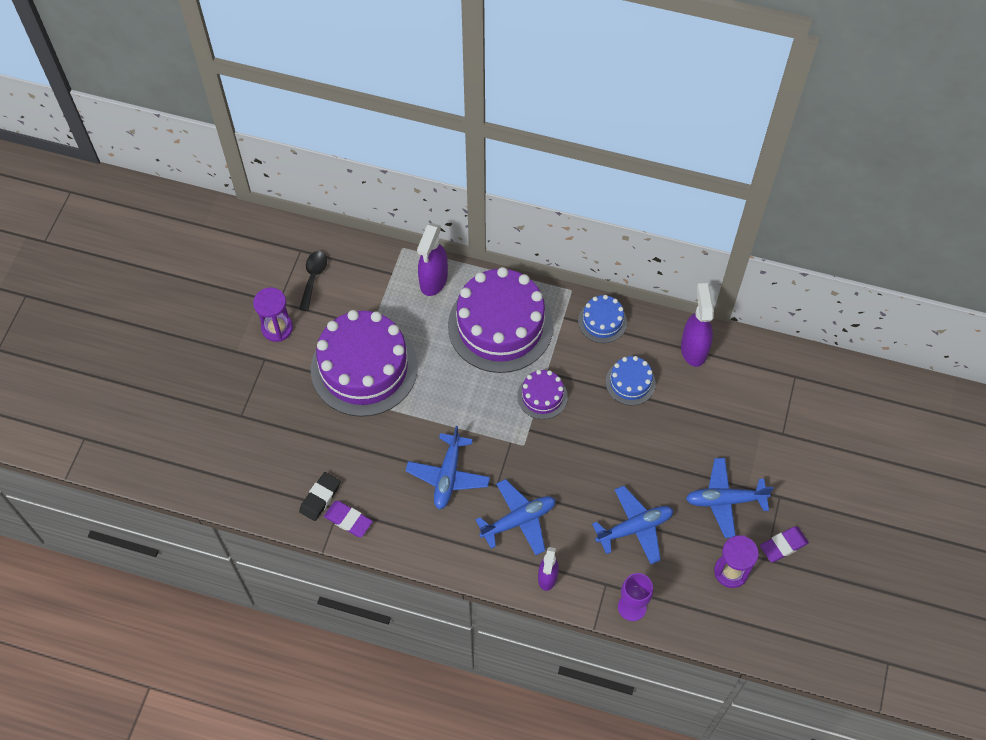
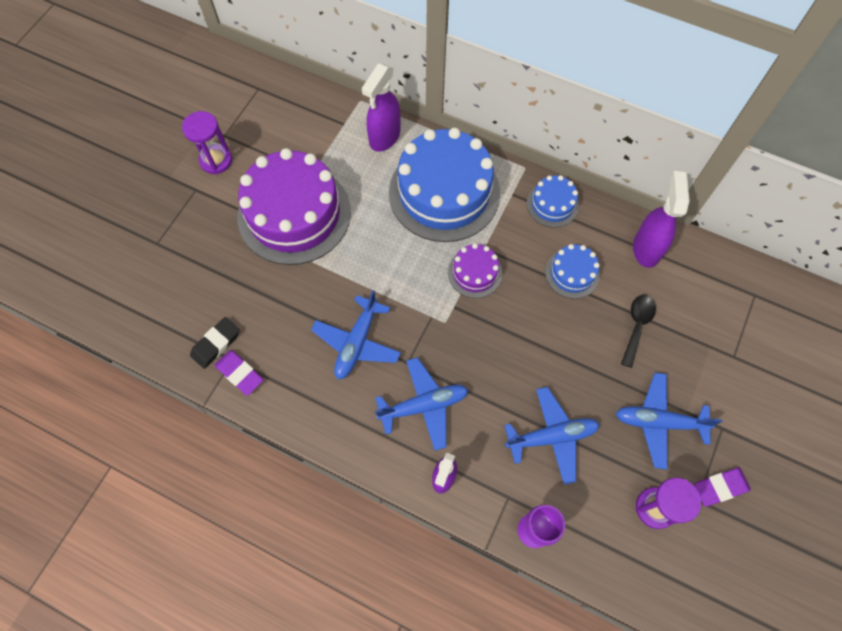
camera: 10 degrees right, 5 degrees up
(313, 277) = (264, 116): black spoon -> black spoon (637, 326)
(500, 326) = (444, 192): purple cake -> blue cake

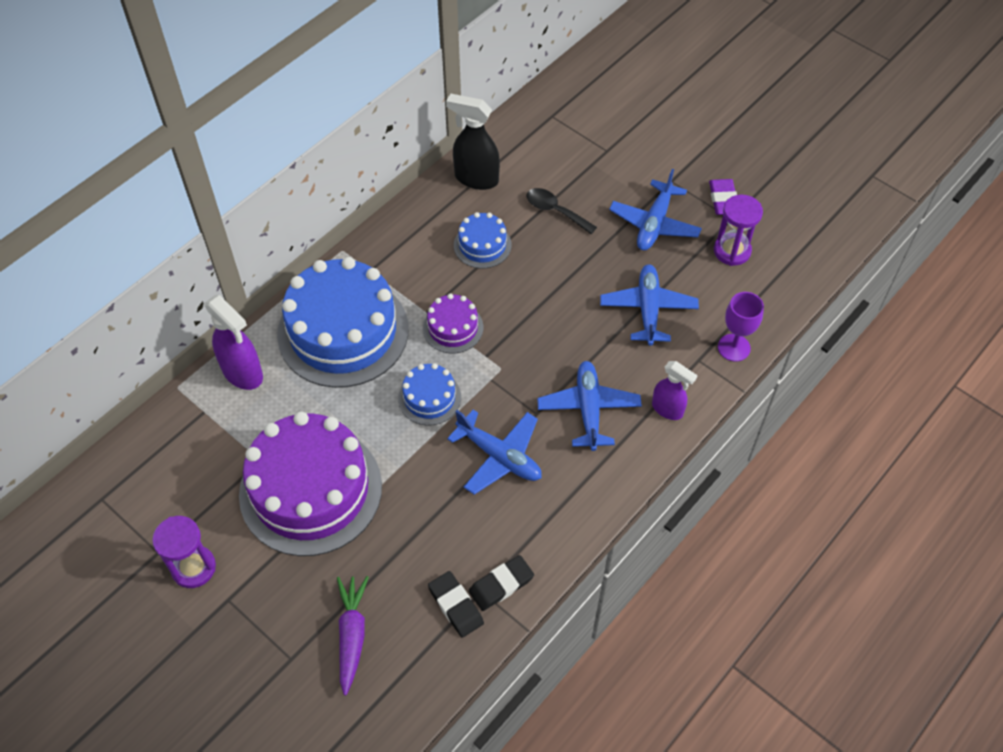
camera: 75 degrees left, 10 degrees down
(180, 278) = (352, 635): none -> purple carrot
(240, 373) = (501, 585): purple eraser -> black eraser
(552, 204) = (397, 239): blue cake -> blue cake (429, 398)
(646, 248) = (476, 178): purple spray bottle -> black spray bottle

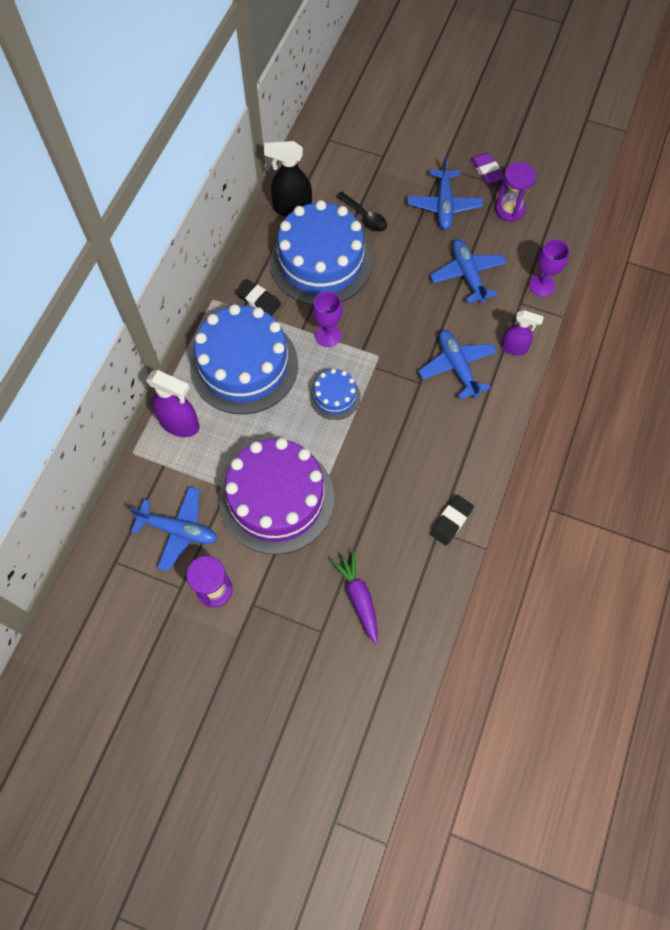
camera: 20 degrees left, 10 degrees up
(453, 328) = (328, 335): purple cake -> purple goblet
(456, 606) = (425, 548): black eraser -> black eraser (258, 300)
(482, 245) = (321, 262): blue cake -> blue cake, size x2.15
(499, 456) = (407, 425): blue plane -> blue plane (178, 530)
(555, 211) = (365, 217): black spoon -> black spoon turned 150 degrees counterclockwise

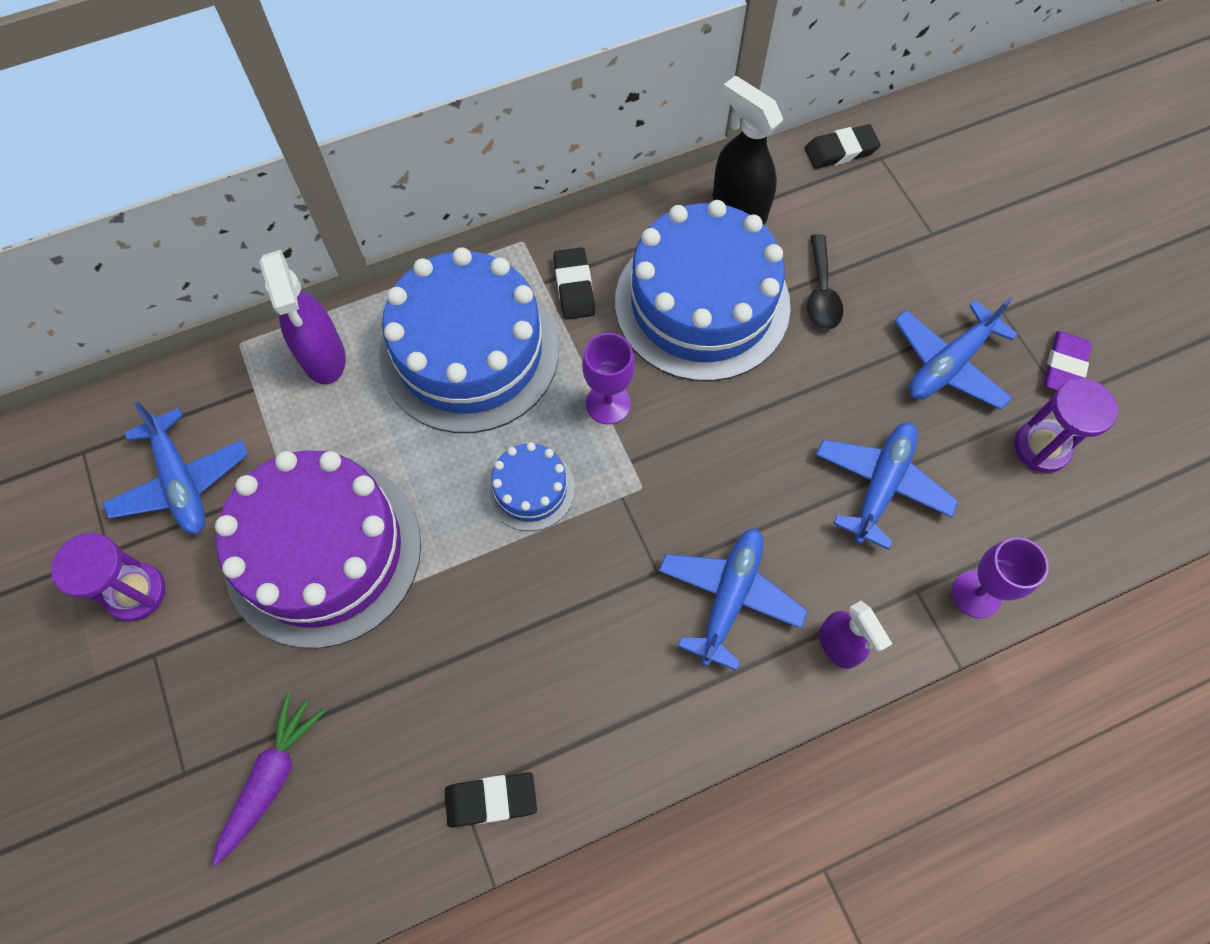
camera: 45 degrees right, 0 degrees up
(308, 149) = (840, 150): none -> black eraser

